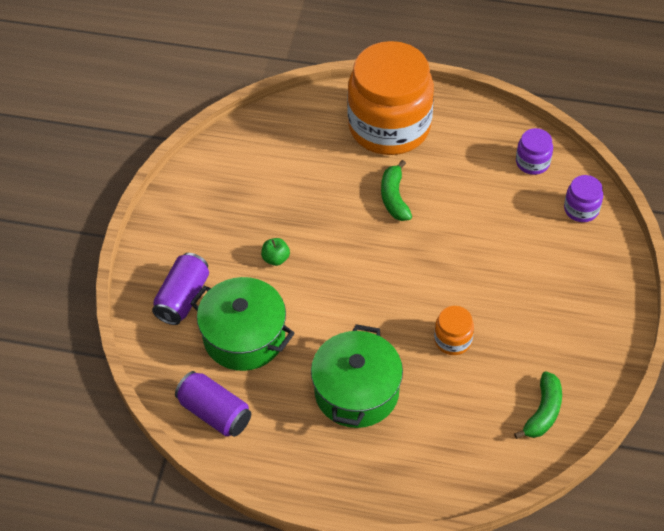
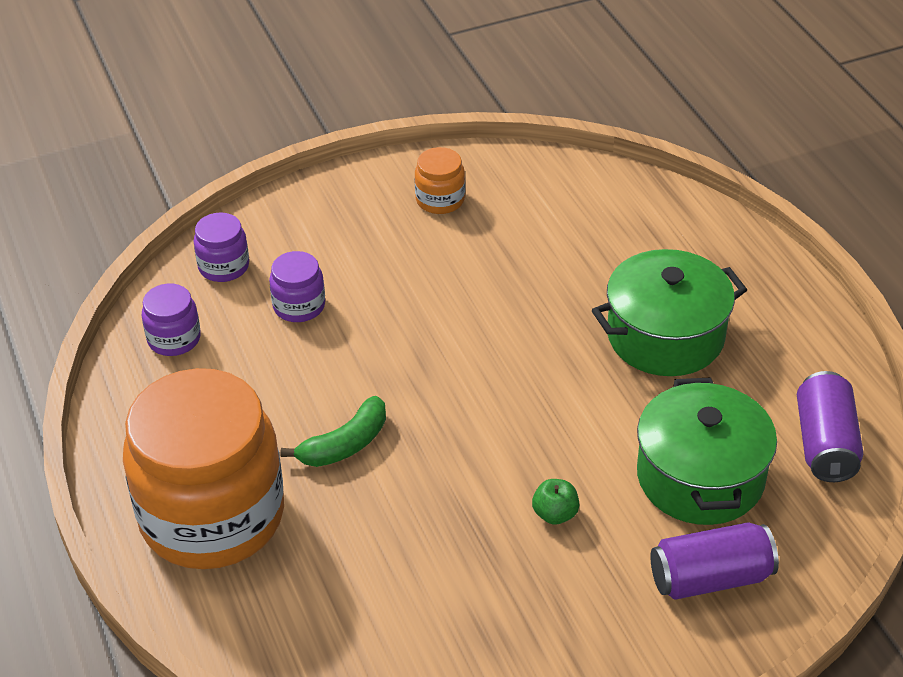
camera: 125 degrees left, 10 degrees down
(453, 340) = (518, 291): orange jar -> orange jar (440, 200)
(519, 228) = (299, 306): none -> purple jar
(543, 412) = (540, 189): green banana -> none

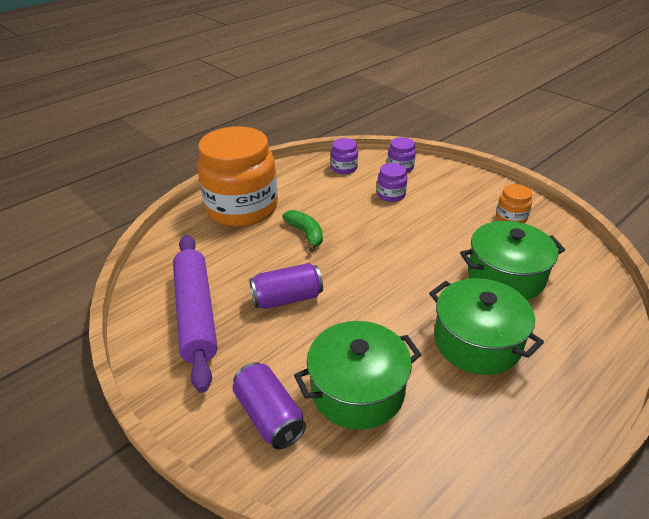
camera: 70 degrees right, 5 degrees down
(345, 444) = (306, 234): green banana -> green banana turned 150 degrees counterclockwise
(478, 631) = (196, 314): none -> purple rolling pin
(555, 514) = (293, 325): green apple -> none
(561, 260) = (505, 276): none -> green pot
(825, 443) = (432, 464): purple can -> purple can (287, 298)

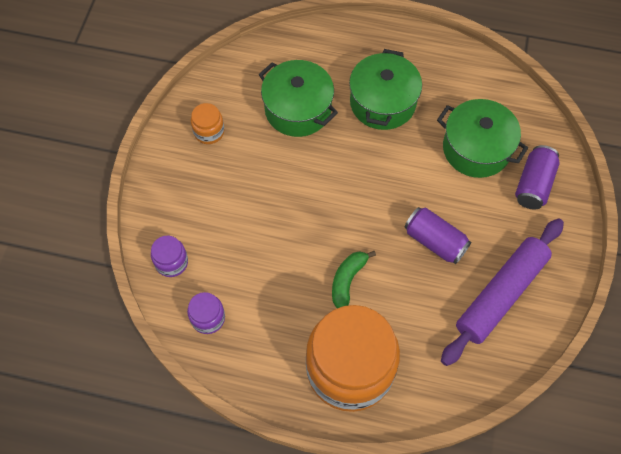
camera: 125 degrees left, 25 degrees up
(391, 194) = (233, 244): purple jar -> none

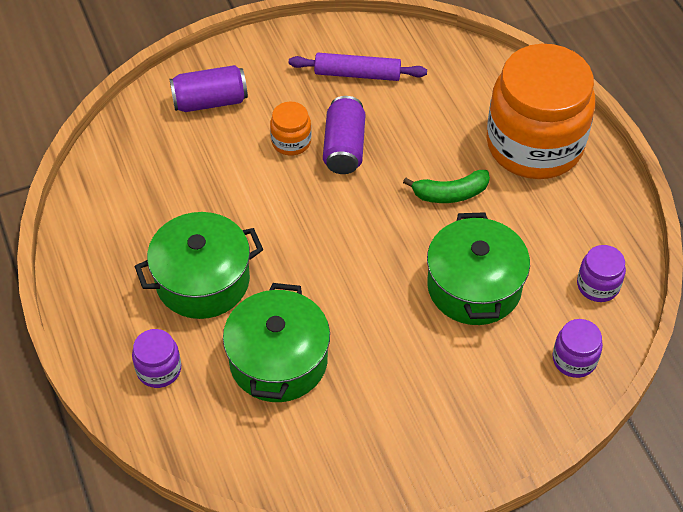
camera: 125 degrees left, 10 degrees down
(209, 132) = (385, 436): orange jar -> orange jar (291, 141)
(337, 52) = (159, 369): none -> purple jar
(476, 149) = (201, 166): green pot -> green pot (474, 286)
(501, 294) = (357, 74): purple rolling pin -> purple rolling pin, size x0.62

